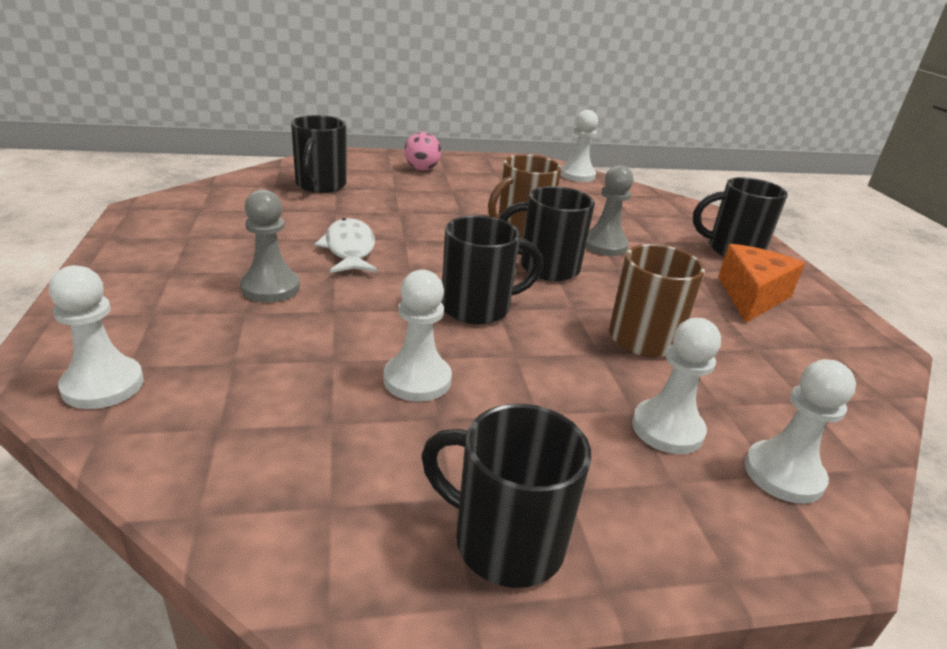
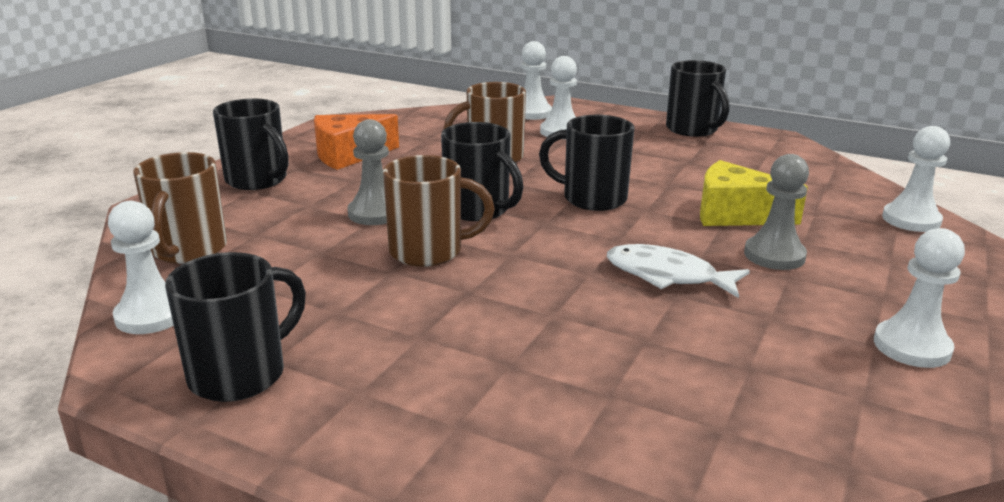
camera: 140 degrees left, 5 degrees down
(320, 185) = (635, 408): black mug -> black mug (241, 374)
(325, 329) = (735, 214): none -> yellow cheese
(349, 249) = (667, 276): white fish -> white fish turned 90 degrees clockwise
(417, 380) = (686, 176): white pawn -> white pawn (911, 347)
(421, 169) = (394, 409): pink ball -> none
(637, 200) = (188, 251): none -> brown mug

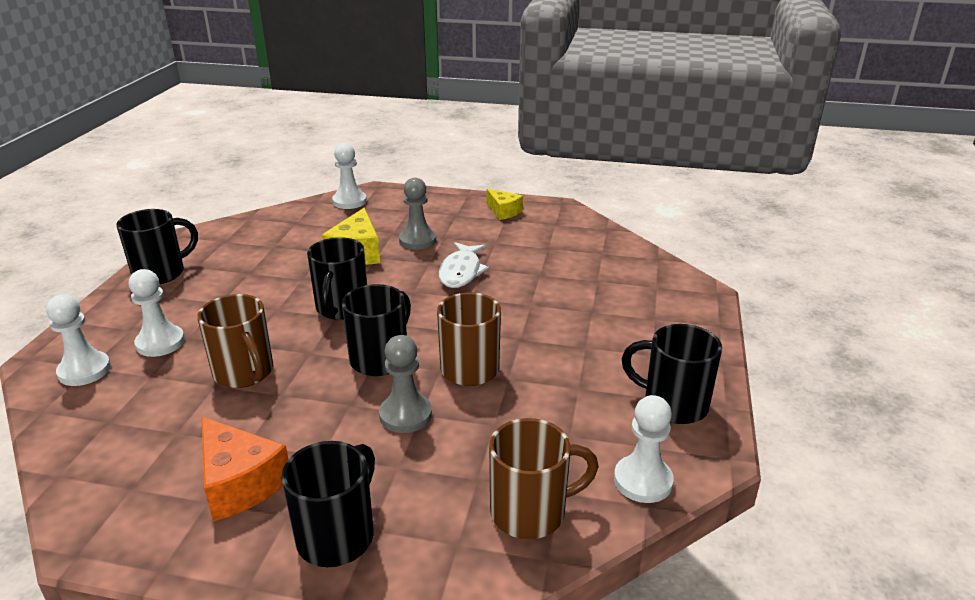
camera: 105 degrees left, 5 degrees up
(911, 347) = (503, 211): white pawn -> yellow cheese

